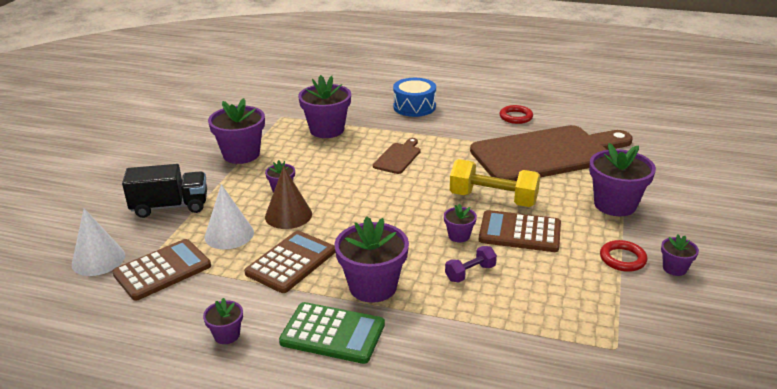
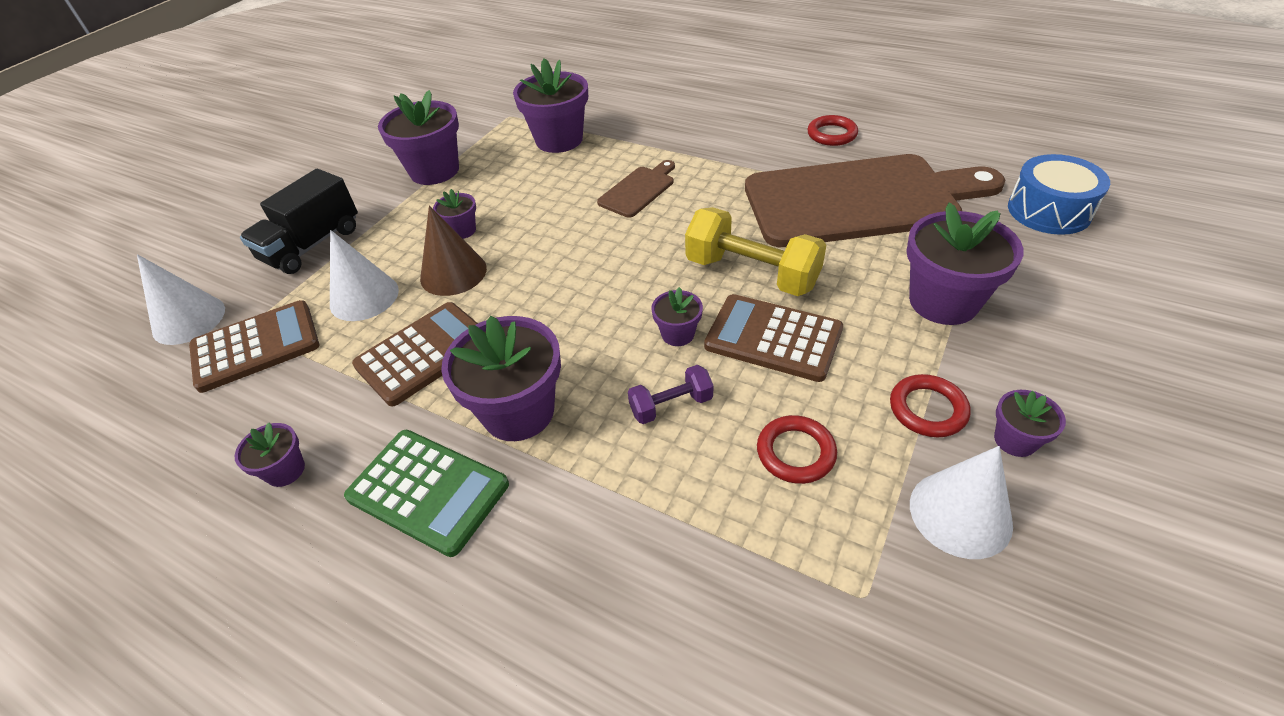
camera: 15 degrees right, 15 degrees up
(170, 206) = (312, 245): black truck -> black truck turned 120 degrees clockwise
(414, 107) = (691, 110): blue drum -> blue drum (1049, 211)
(554, 288) = (795, 452): none -> red ring
(655, 305) = (960, 513): none -> white cone

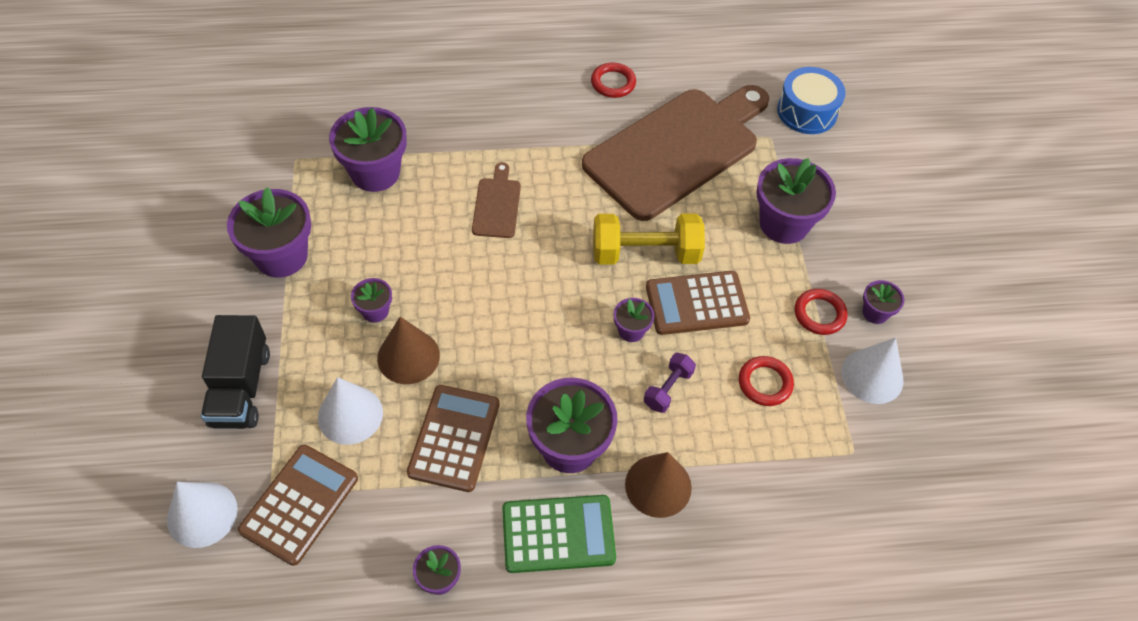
camera: 40 degrees left, 10 degrees up
(574, 499) = (658, 486): none -> brown cone

